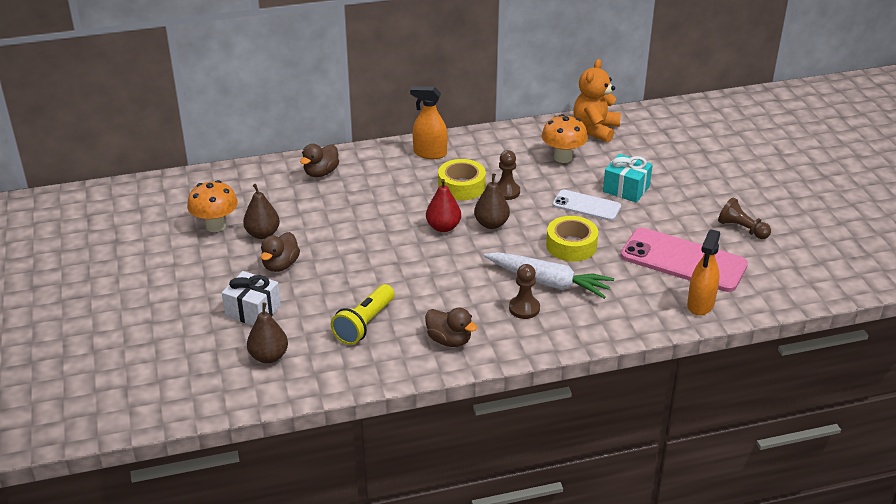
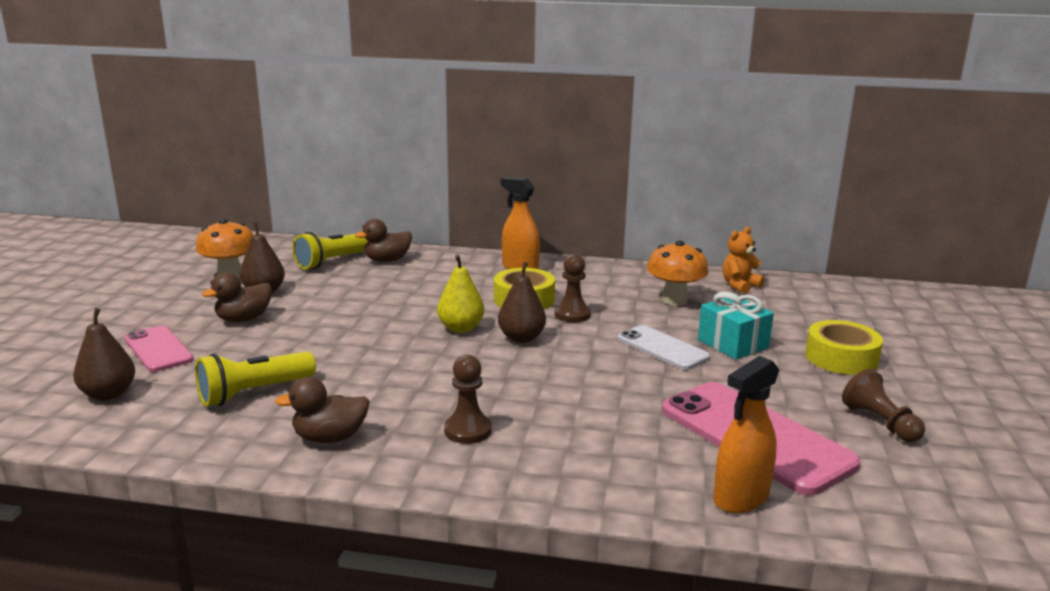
camera: 25 degrees right, 15 degrees down
(253, 311) = (158, 349): white gift -> pink phone
(279, 186) = (333, 261): none -> yellow flashlight
(443, 227) = (461, 328): red pear -> yellow pear
(449, 340) = (330, 438): brown duck -> brown duck turned 105 degrees clockwise
(548, 282) = (531, 411): white carrot -> none
(571, 245) = (603, 381): yellow tape -> yellow tape (841, 358)
(595, 130) = (739, 286): orange teddy bear -> orange teddy bear, size x0.63

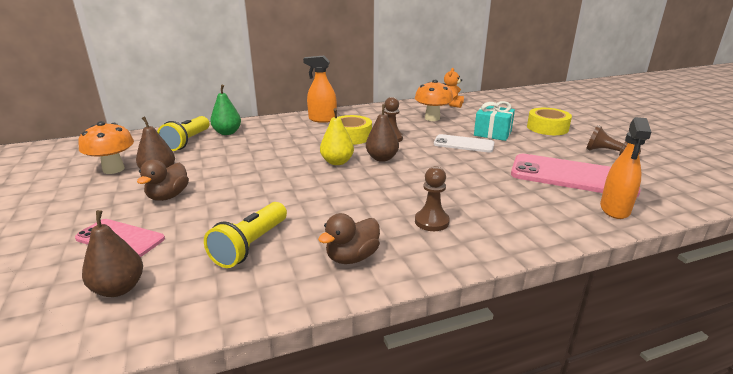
camera: 30 degrees left, 5 degrees up
(387, 260) = (227, 133): brown duck -> green pear

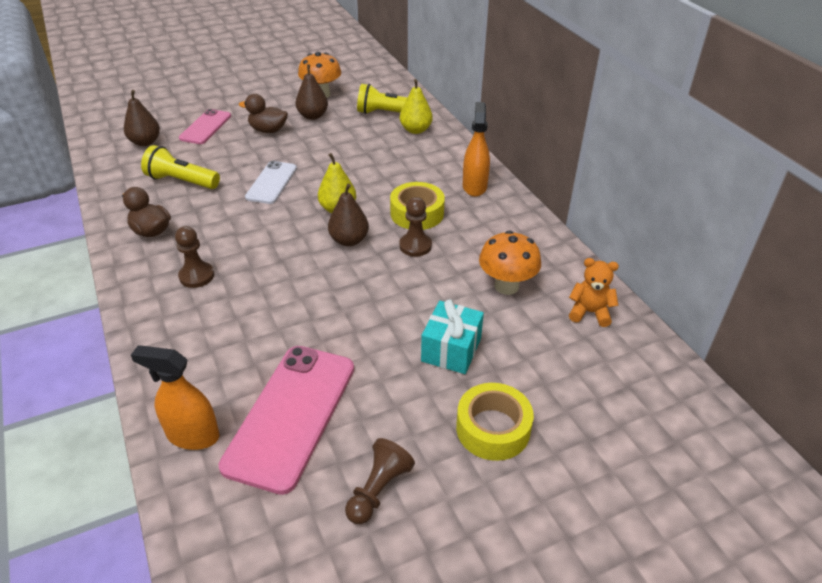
camera: 85 degrees right, 15 degrees up
(227, 133) = (415, 130): green pear -> yellow pear
(463, 144) = (402, 313): white phone -> white phone (271, 183)

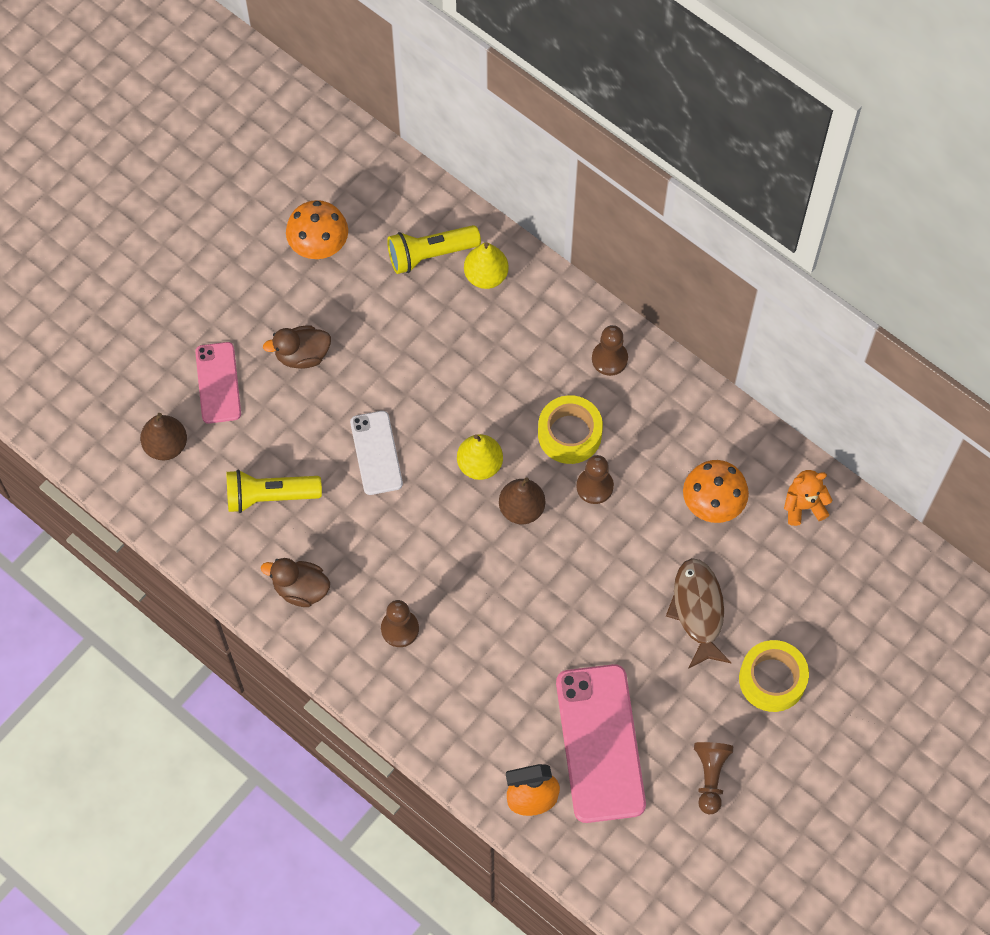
camera: 25 degrees left, 25 degrees up
(313, 116) = (339, 301): brown pear -> none
(451, 350) = (698, 610): turquoise gift -> brown fish
(474, 186) = (609, 359): orange spray bottle -> brown pawn

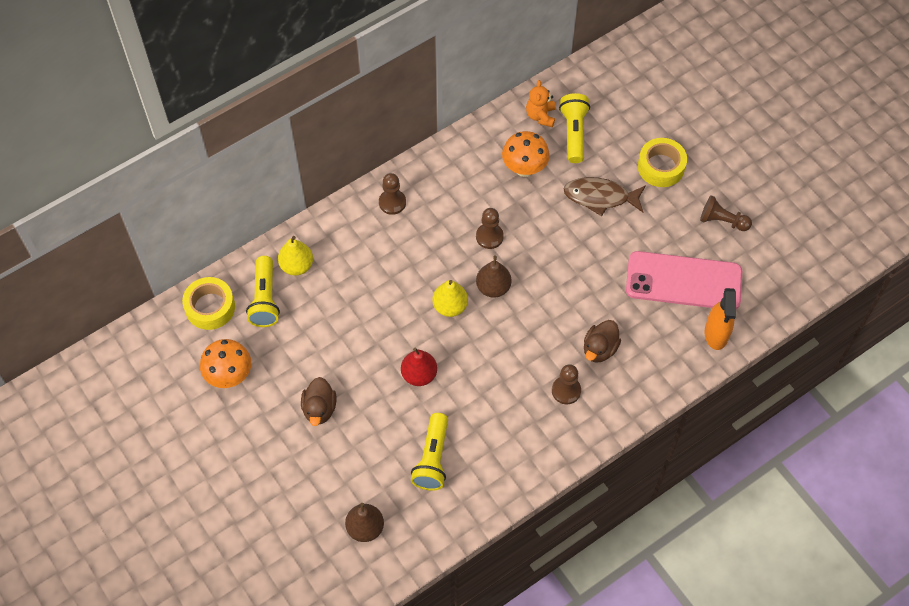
camera: 75 degrees left, 5 degrees down
(218, 383) = (323, 476): pink phone -> none
(301, 589) = (516, 453): brown duck -> brown duck (599, 349)
(376, 453) = (419, 375): white phone -> red pear
(569, 434) = (443, 242): yellow tape -> yellow tape (210, 307)
(789, 555) = (574, 133): none -> yellow flashlight

